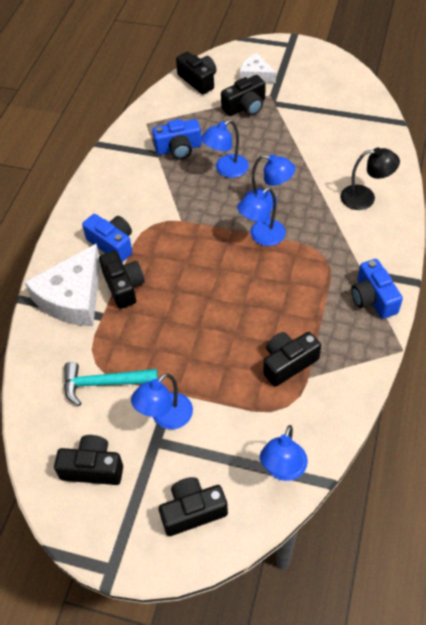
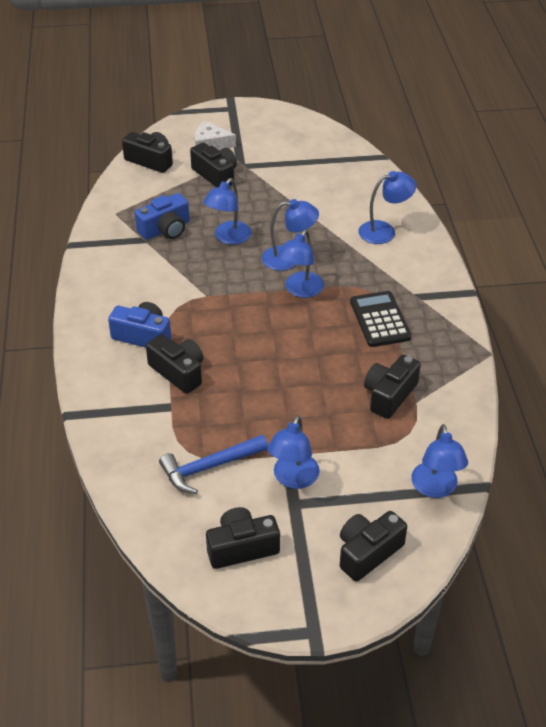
camera: 25 degrees left, 10 degrees down
(73, 297) = (127, 397): white cheese -> none
(104, 383) = (209, 467): turquoise hammer -> blue hammer
(245, 106) = (216, 175): black camera -> black camera turned 75 degrees counterclockwise
(317, 285) = (379, 320): none -> black calculator
(365, 197) = (384, 231): black lamp -> blue lamp
(373, 298) = (440, 316): blue camera -> none

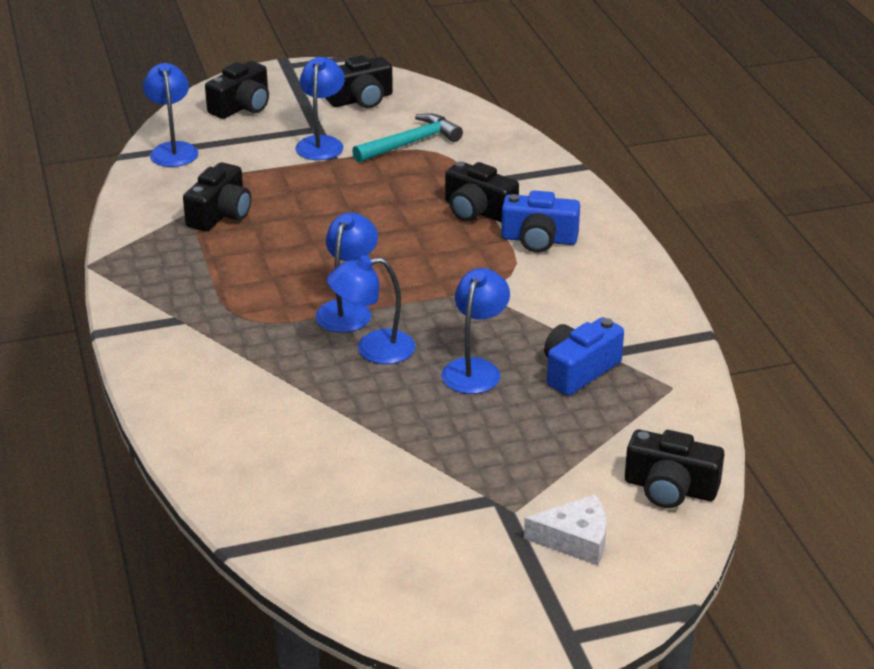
camera: 170 degrees right, 10 degrees down
(209, 467) = (411, 143): blue hammer -> turquoise hammer
(216, 175) = (538, 473): black camera -> none
(379, 320) = (233, 286): black calculator -> none
(384, 231) = (227, 406): blue lamp -> none

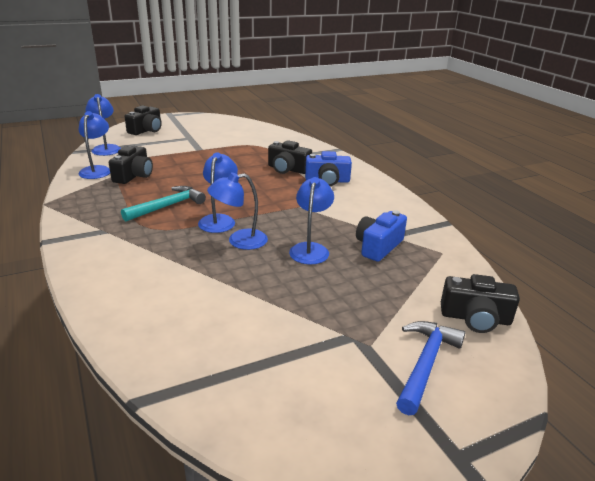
camera: 10 degrees left, 5 degrees down
(321, 143) = (192, 143): blue lamp -> blue lamp (97, 170)
(361, 99) = (212, 126): black camera -> none
(411, 143) = (243, 142): turquoise hammer -> turquoise hammer (168, 206)
(575, 539) = (425, 363): white cheese -> blue hammer

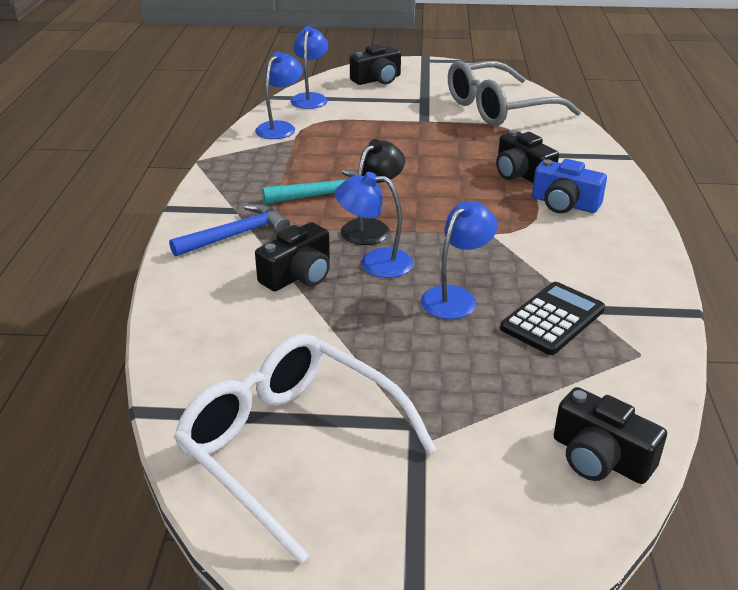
camera: 30 degrees right, 5 degrees up
(134, 175) = (316, 144): black camera -> black camera (298, 275)
(219, 220) = (372, 228): blue lamp -> black lamp
(242, 135) = (499, 108): none -> grey glasses
(284, 382) = (291, 446): none -> white glasses
(378, 246) = (552, 319): blue camera -> black calculator
(425, 363) = (474, 488): blue hammer -> blue hammer (236, 235)

